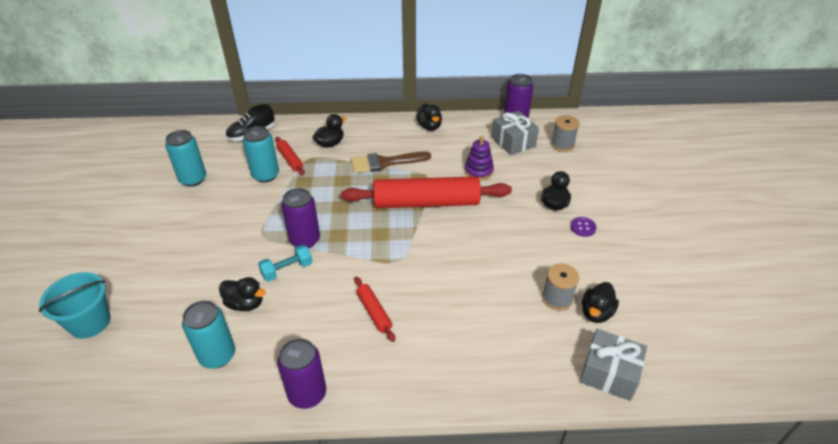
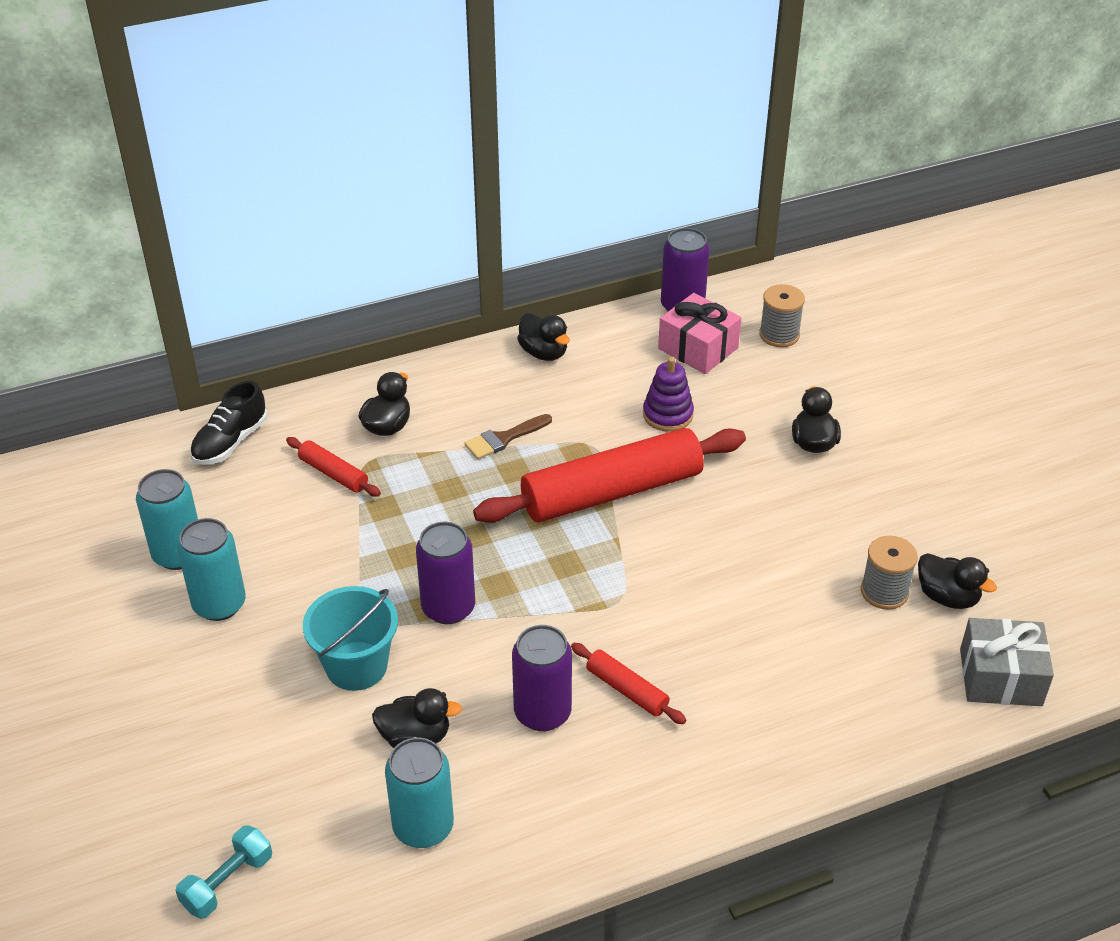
camera: 20 degrees left, 0 degrees up
(90, 322) = (172, 842): turquoise bucket -> turquoise bucket (356, 666)
(265, 175) = (308, 513): turquoise can -> turquoise can (219, 604)
(287, 270) = (449, 664): turquoise dumbbell -> turquoise dumbbell (227, 882)
(307, 394) = (596, 837): purple can -> purple can (542, 713)
(385, 163) = (504, 438): brown brush -> brown brush, size x0.65
(513, 142) = (698, 348): grey gift -> pink gift
(583, 227) = (872, 470): purple button -> none
(596, 313) = (947, 597): black duck -> black duck turned 60 degrees counterclockwise

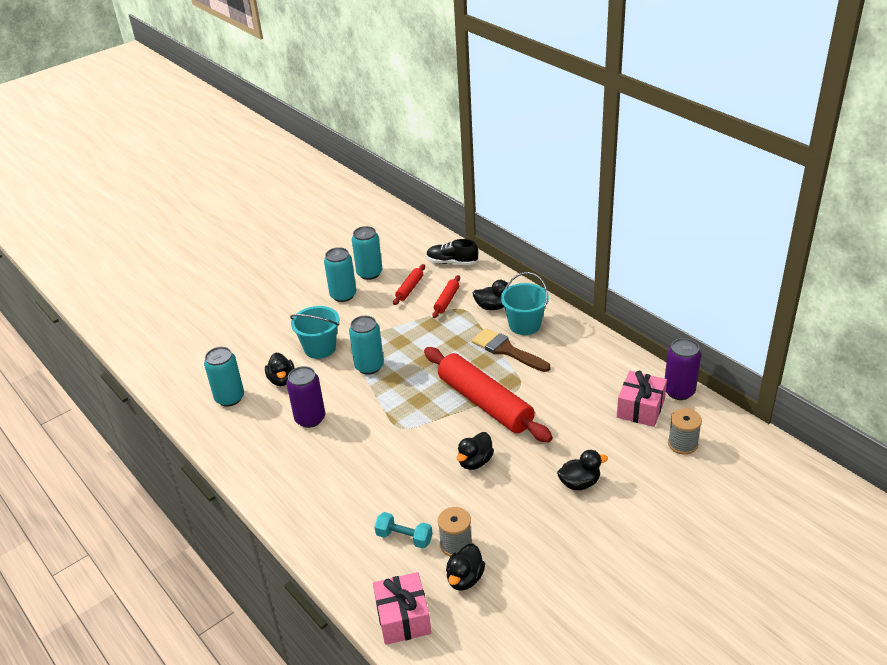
camera: 75 degrees right, 5 degrees down
(227, 882) = (188, 350): turquoise dumbbell -> turquoise dumbbell (404, 537)
(448, 608) = (369, 366): purple can -> turquoise can
(456, 404) = (524, 325): none -> turquoise bucket
(504, 438) = (506, 350): brown brush -> brown brush, size x1.53
(544, 353) = (591, 345): black duck -> black duck (475, 462)
(627, 690) = (335, 446): red rolling pin -> red rolling pin (409, 288)
(667, 415) = (566, 410): purple stacking toy -> none
(1000, 677) = (403, 618): grey gift -> pink gift

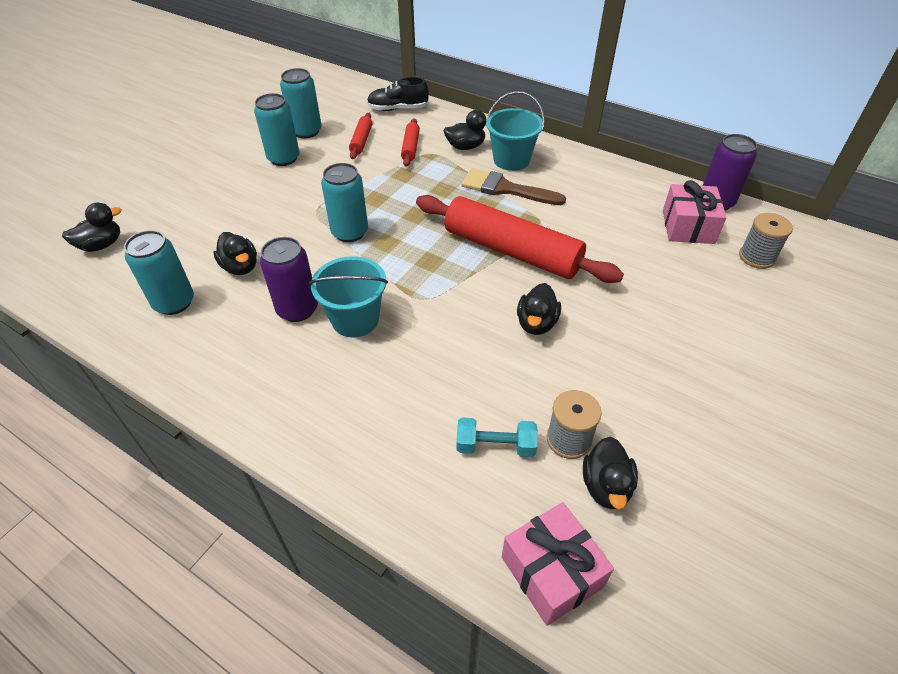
camera: 20 degrees left, 10 degrees up
(320, 348) = (277, 221): turquoise bucket -> turquoise bucket (355, 319)
(579, 483) = (674, 324): black duck -> black duck (101, 245)

